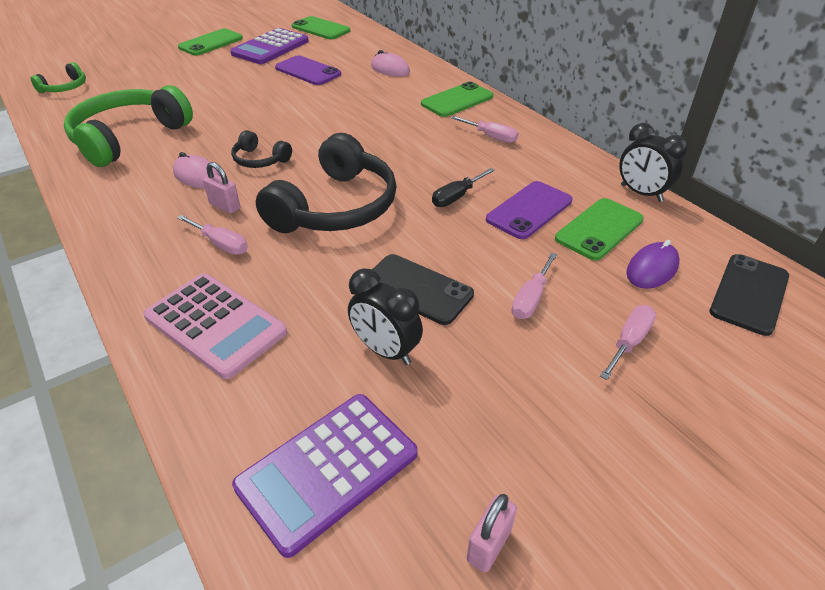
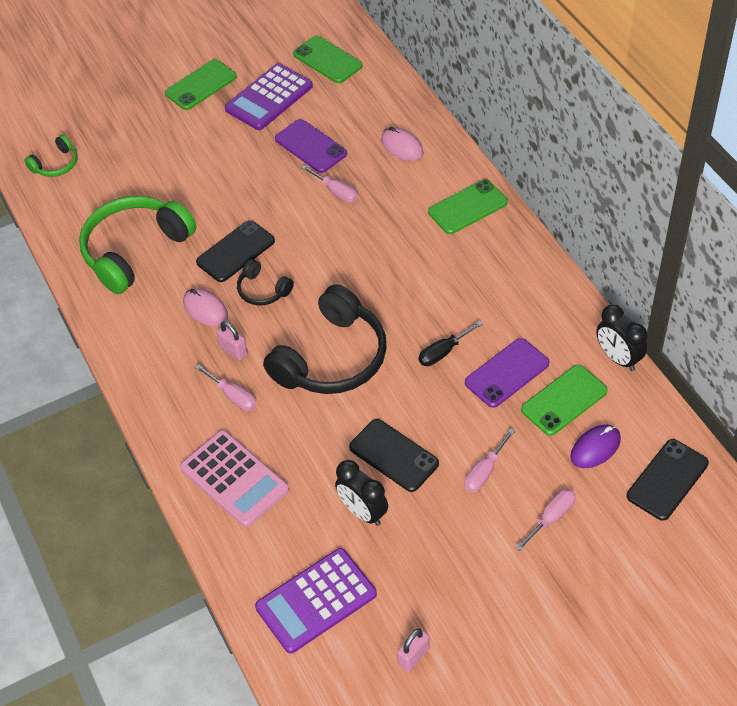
camera: 10 degrees right, 10 degrees up
(233, 135) = (235, 251): none -> black phone
(491, 137) = (492, 269): pink screwdriver -> pink screwdriver (336, 192)

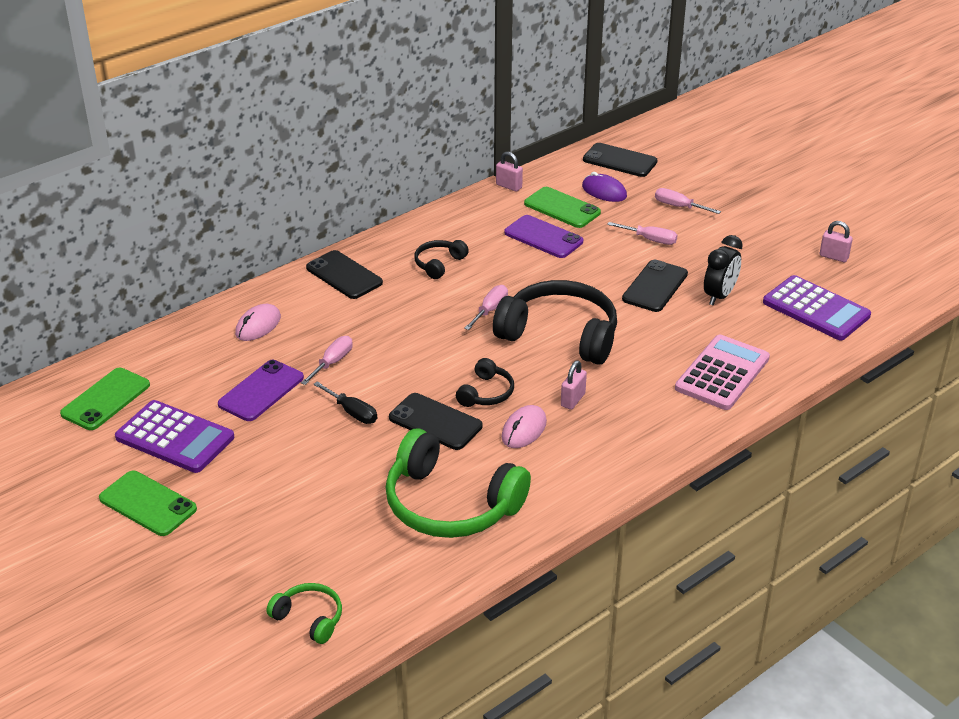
camera: 105 degrees left, 15 degrees down
(233, 396) = (629, 390): pink screwdriver -> pink screwdriver (490, 310)
(443, 352) = (531, 272): black screwdriver -> black screwdriver (352, 412)
(467, 207) = (344, 275): green phone -> black phone
(473, 279) = (439, 264): none -> black headphones
(618, 358) = (509, 186): black clock -> pink padlock

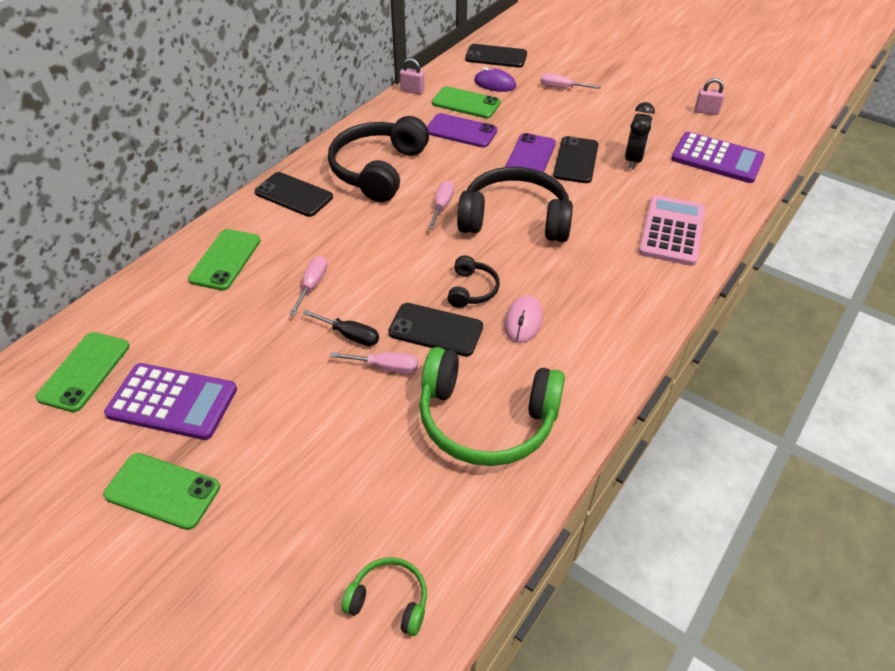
camera: 15 degrees left, 10 degrees up
(258, 326) = (225, 260): pink mouse -> green phone
(261, 391) = (249, 330): purple phone -> purple phone (530, 157)
(439, 264) = (378, 170): black headphones -> black headphones, size x2.10
(573, 400) = (554, 281): pink padlock -> none
(650, 240) = (552, 119): pink screwdriver -> pink screwdriver (386, 367)

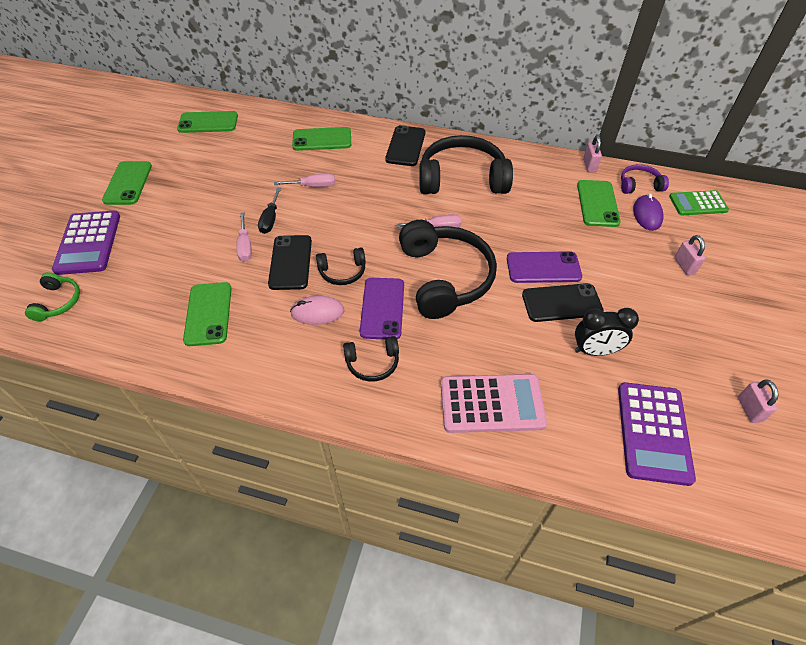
camera: 70 degrees right, 5 degrees up
(172, 402) = (193, 163): purple calculator -> purple calculator (88, 243)
(456, 75) = (639, 185): none -> purple headphones
(461, 131) = (551, 212): purple phone -> purple phone (382, 308)
(486, 419) = (208, 314): green headphones -> green phone
(496, 57) = (698, 203): black phone -> green calculator
(562, 88) = (684, 266): pink screwdriver -> pink padlock
(605, 294) = (372, 363): none -> black headphones

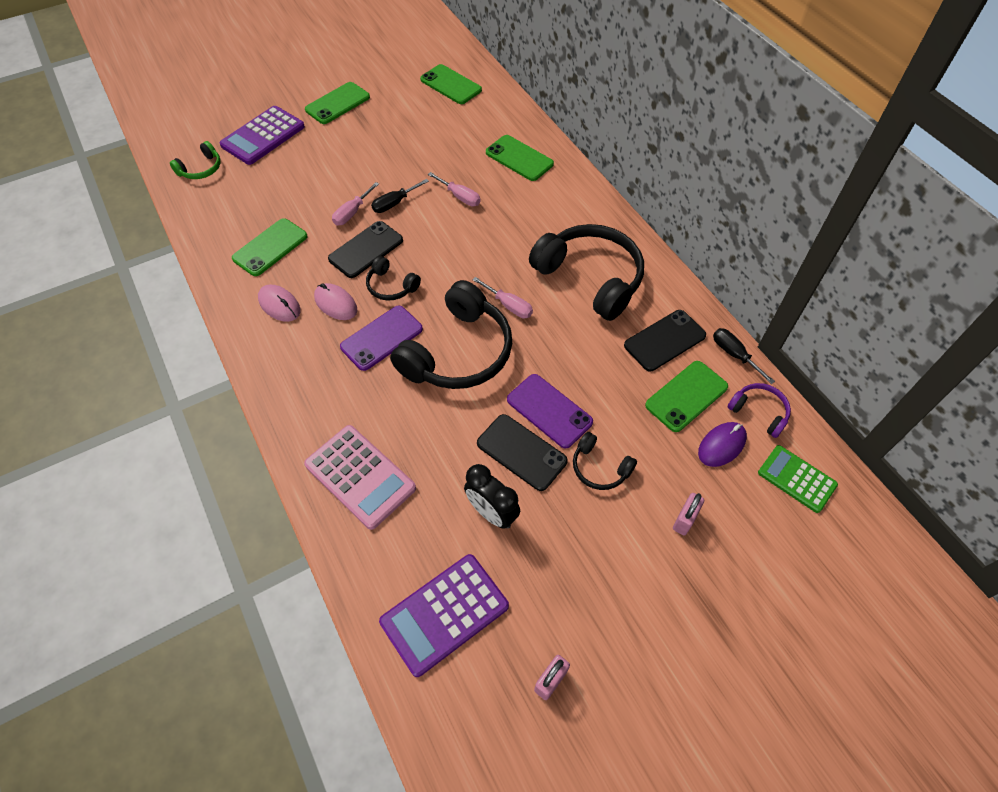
camera: 45 degrees right, 5 degrees up
(273, 346) = (279, 305): none -> pink mouse
(372, 363) = (323, 373): black headphones -> black headphones (599, 467)
(405, 146) = (581, 212): black phone -> black phone (664, 340)
(589, 166) = (734, 354): pink padlock -> black screwdriver

